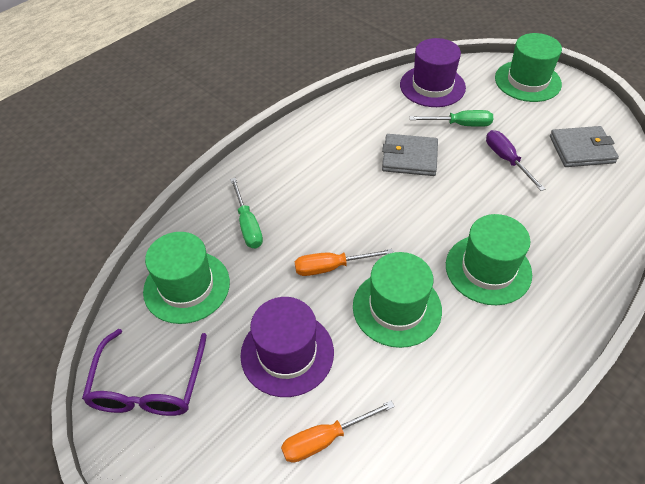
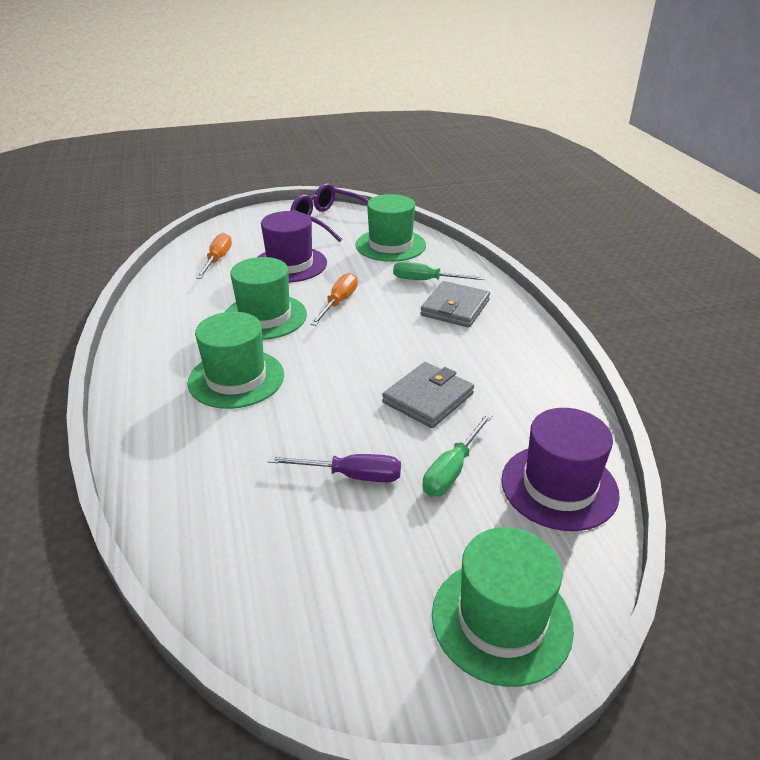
camera: 120 degrees right, 15 degrees down
(581, 149) = (295, 570): grey wallet -> grey wallet (455, 308)

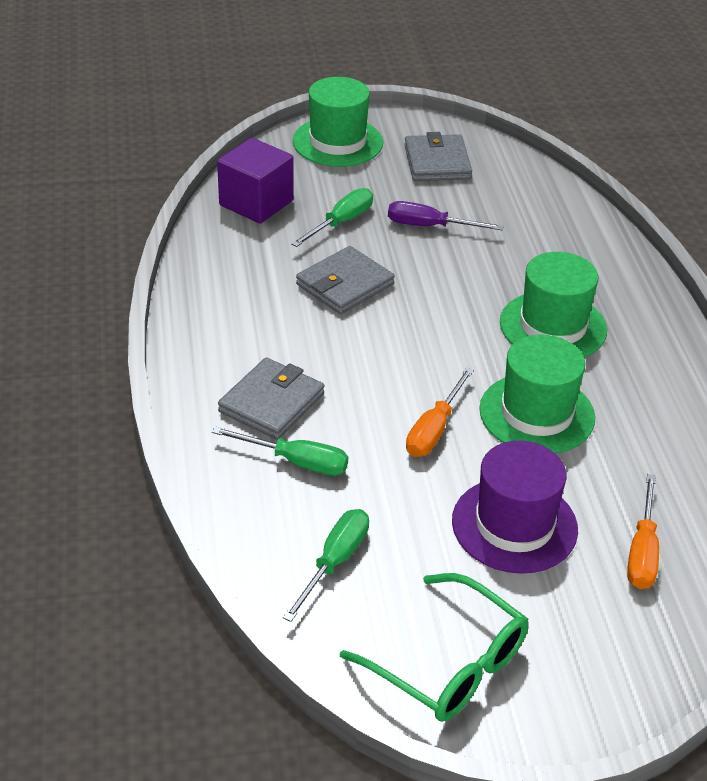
camera: 175 degrees left, 5 degrees up
(328, 221) = (448, 663): purple glasses -> green glasses
(347, 592) = (437, 162): none -> grey wallet
(390, 245) = (334, 562): green hat -> green screwdriver
(559, 486) = (256, 203): purple hat -> purple cube

